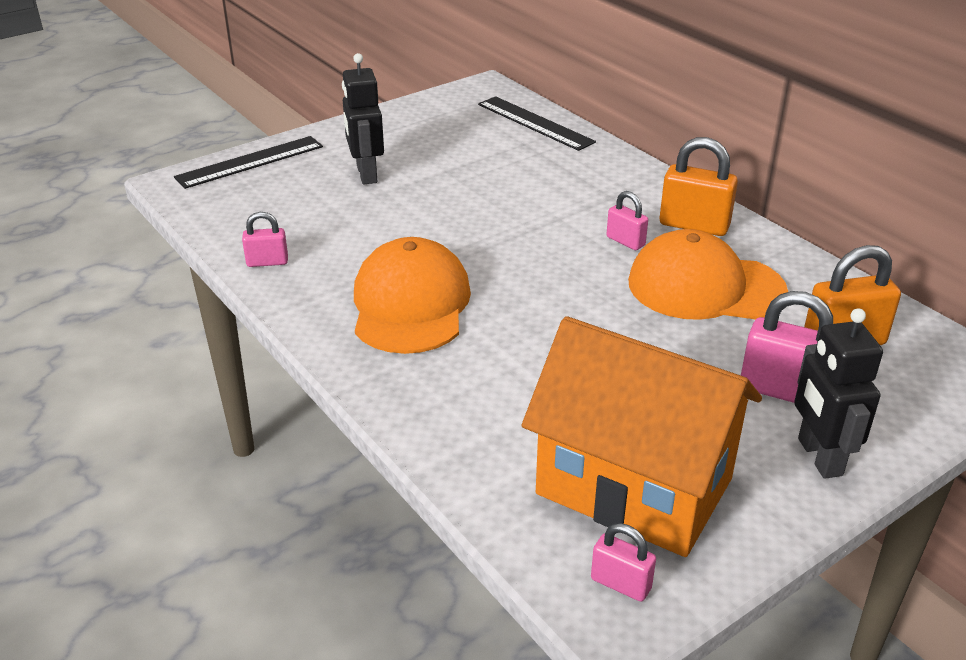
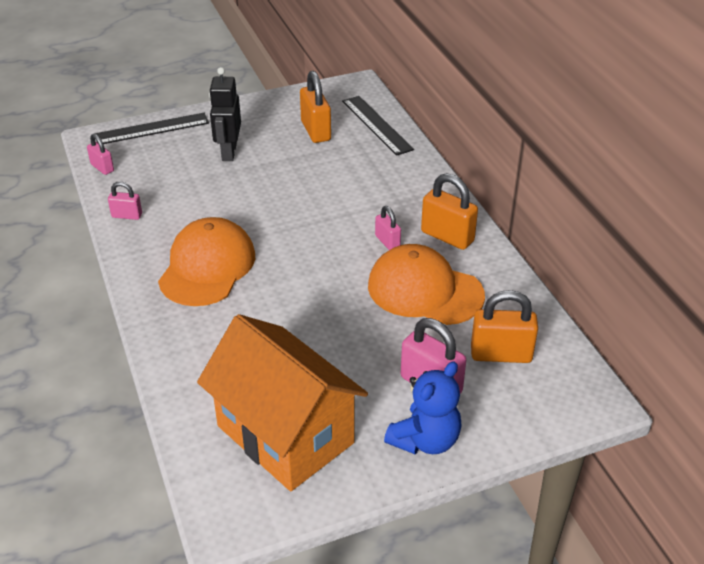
camera: 15 degrees right, 5 degrees up
(464, 138) = (315, 131): none -> orange padlock
(620, 584) = (238, 499): pink padlock -> pink padlock (102, 168)
(819, 457) = (425, 440): black robot -> blue teddy bear

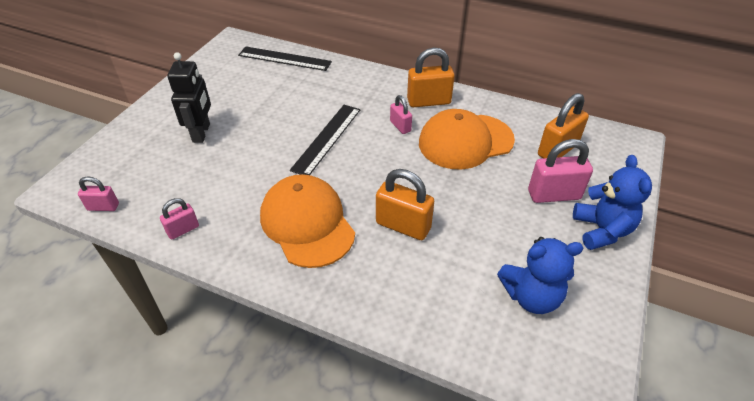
camera: 45 degrees left, 5 degrees up
(152, 129) = (108, 151): black ruler -> black ruler (327, 139)
(228, 152) = (202, 133): black robot -> black robot turned 135 degrees counterclockwise
(285, 434) = (531, 296): orange house -> blue teddy bear
(315, 131) = (247, 84): orange padlock -> orange padlock (403, 226)
(387, 242) = (400, 126): pink padlock -> pink padlock turned 45 degrees clockwise

